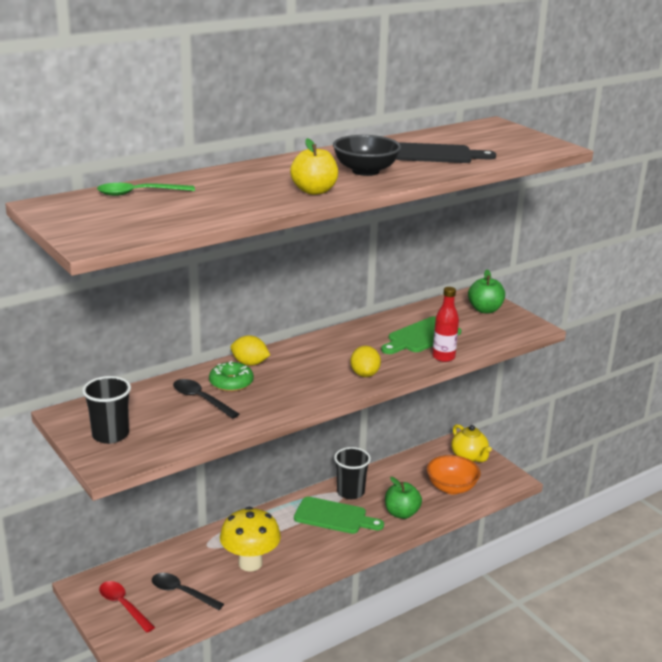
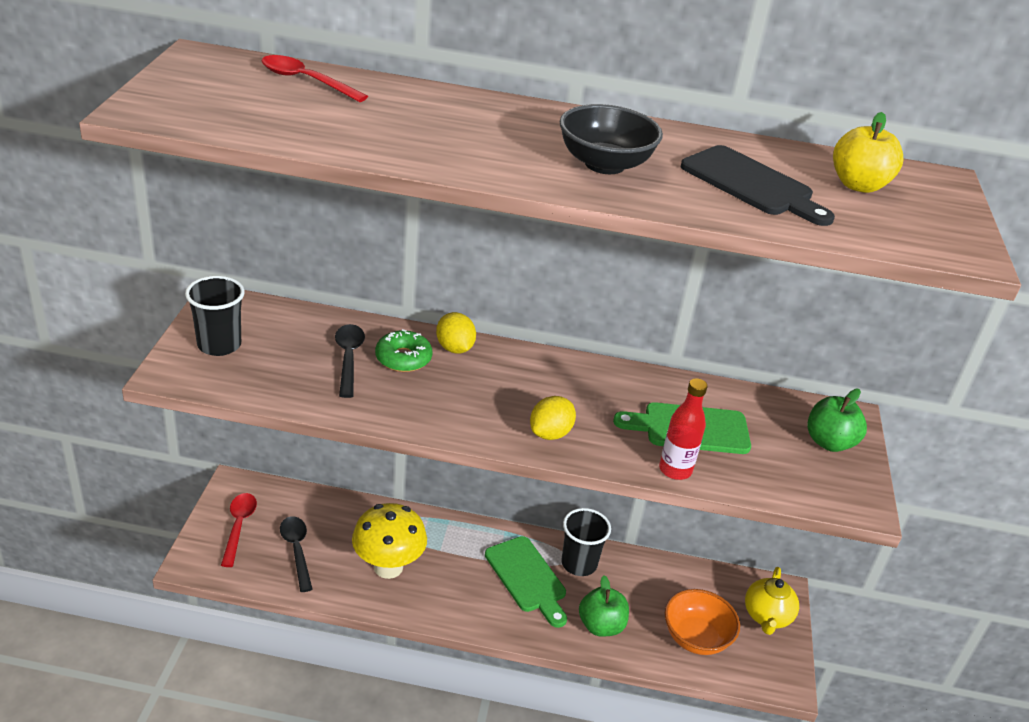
camera: 40 degrees right, 10 degrees up
(139, 193) = (306, 81): green spoon -> red spoon
(314, 191) = (484, 160): yellow apple -> yellow apple (858, 185)

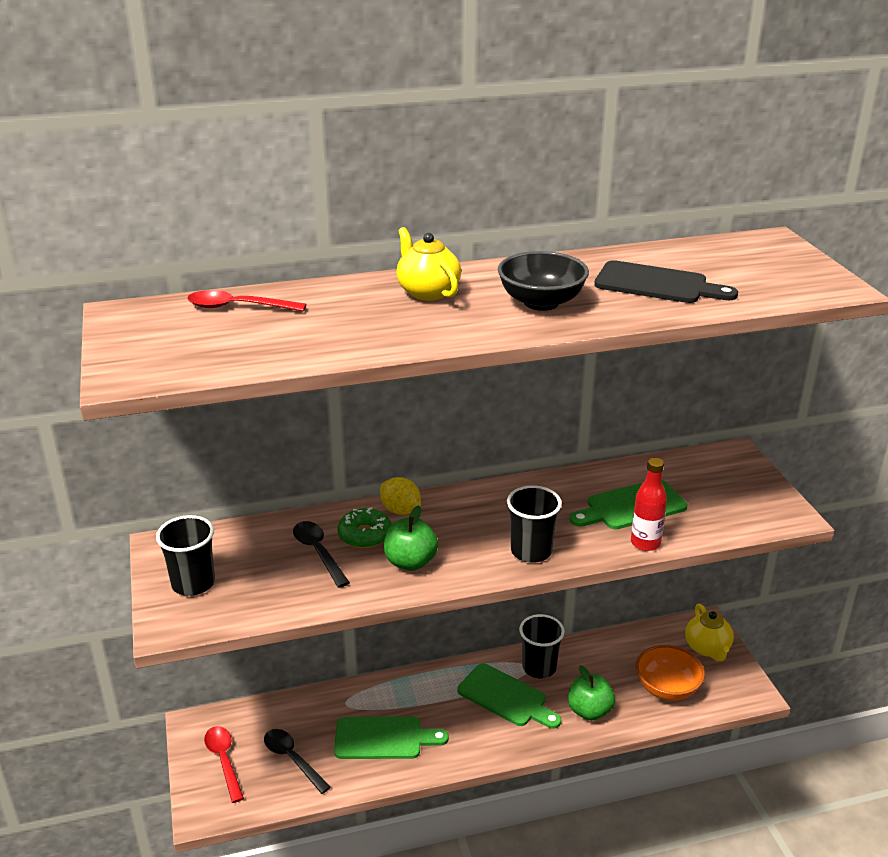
camera: 20 degrees left, 5 degrees down
(388, 567) = (383, 738): yellow mushroom -> green cutting board
(499, 120) = (427, 292): none -> yellow teapot
(550, 433) = (531, 551): yellow lemon -> black cup
(829, 442) = (736, 478): green apple -> green apple (410, 562)
(858, 185) = (726, 262): yellow apple -> none

